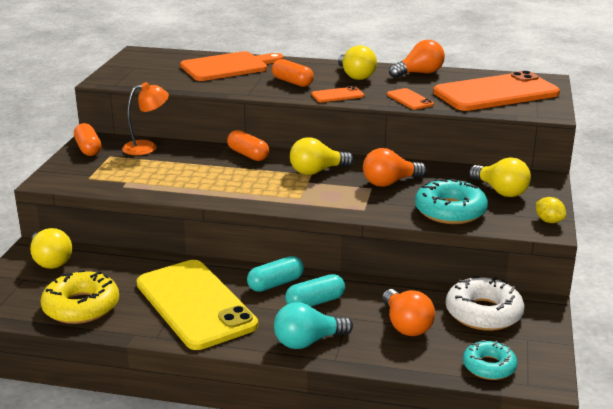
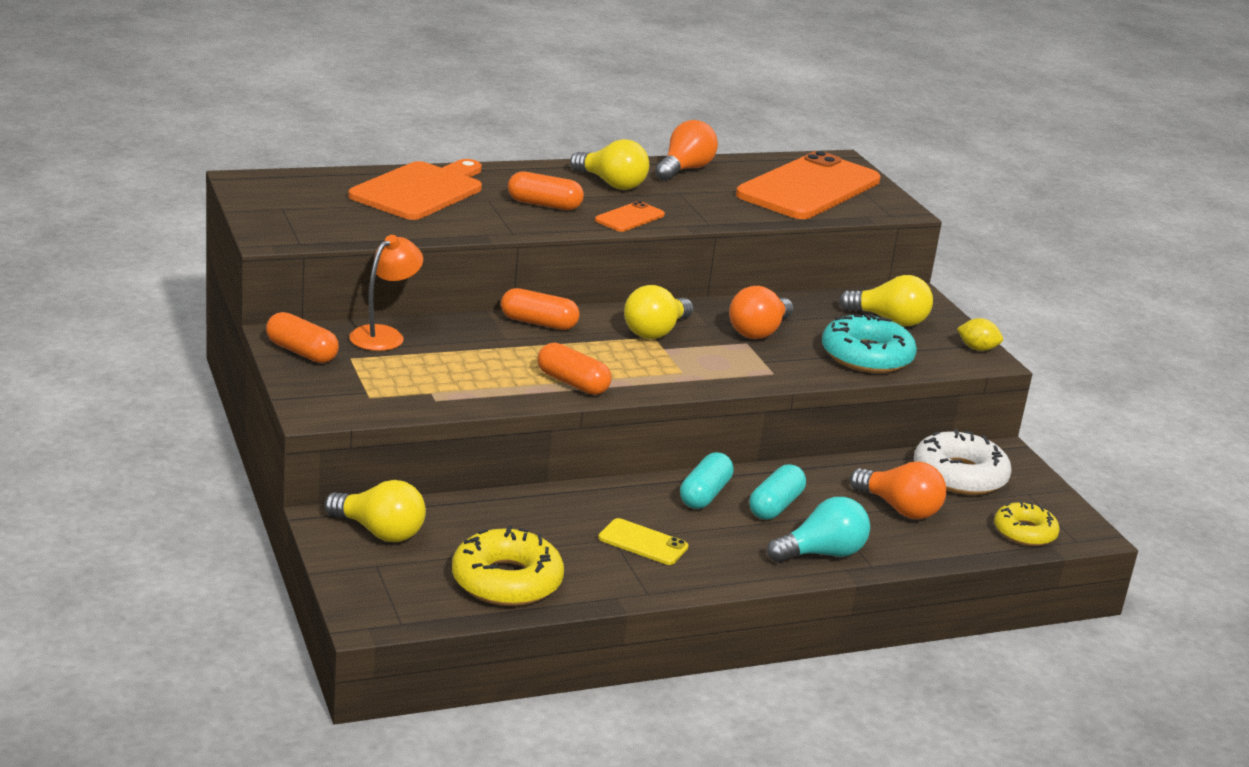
camera: 35 degrees left, 0 degrees up
(195, 304) = (643, 543): yellow phone -> yellow phone, size x0.42
(219, 192) = (572, 383): none -> orange capsule
(308, 342) = (821, 553): turquoise light bulb -> turquoise light bulb turned 150 degrees counterclockwise
(409, 99) = (724, 212): orange phone -> none
(489, 366) = (1024, 532): turquoise donut -> yellow donut

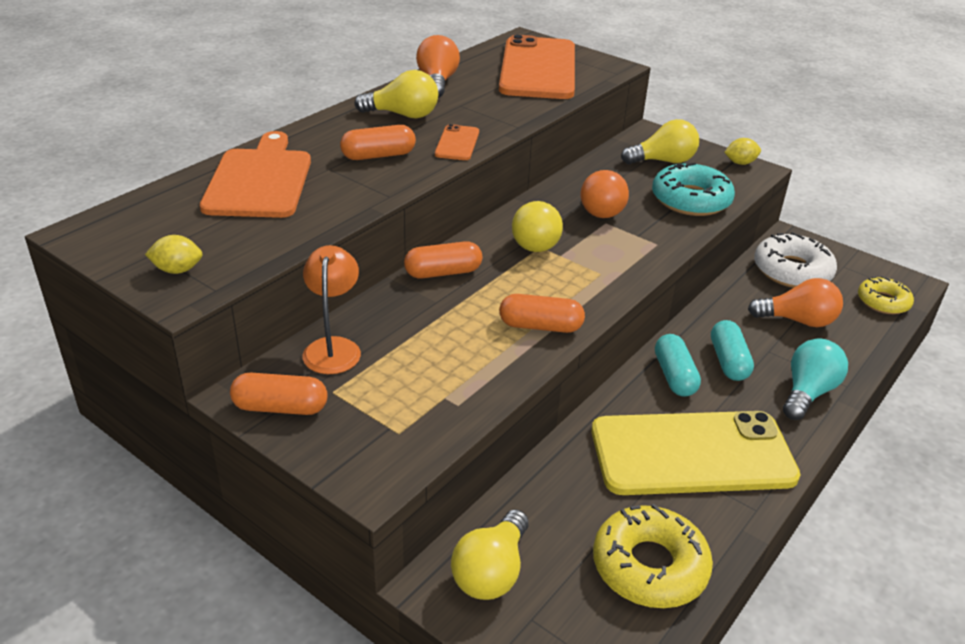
camera: 30 degrees left, 10 degrees up
(287, 223) = (177, 270): none -> yellow lemon
(379, 532) = (491, 572): yellow light bulb -> yellow light bulb turned 120 degrees clockwise
(643, 543) = (692, 454): yellow phone -> yellow phone, size x2.38

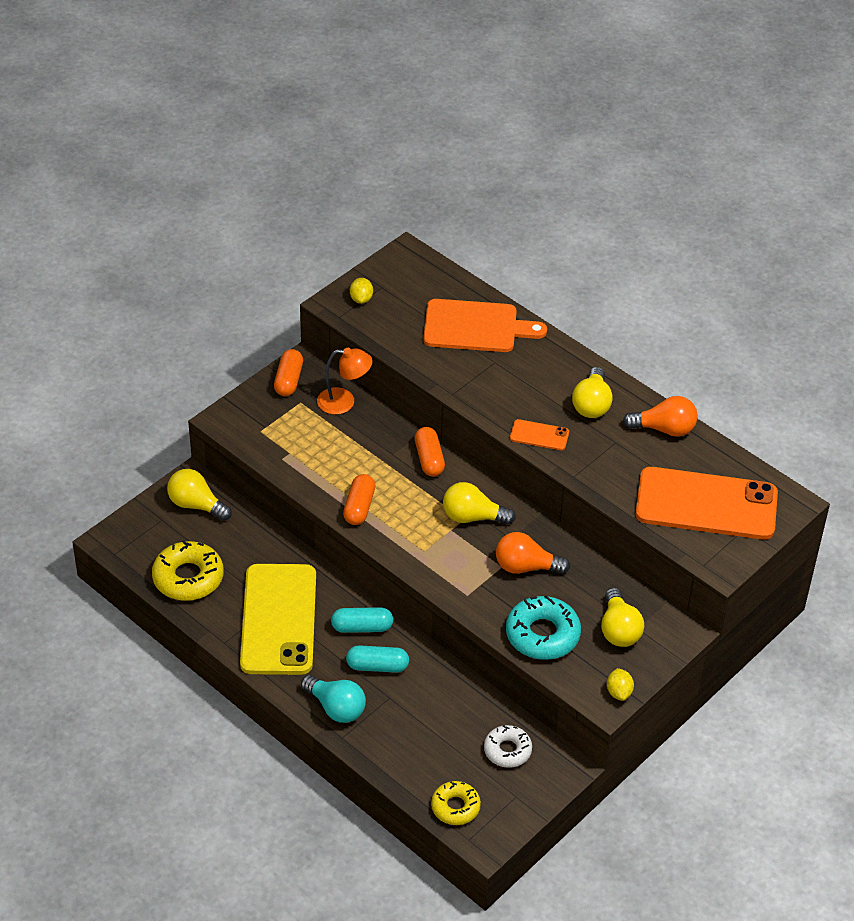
camera: 95 degrees right, 10 degrees up
(378, 155) = (516, 388): orange capsule -> none
(792, 271) = (507, 750): white donut -> white donut, size x0.64
(797, 320) = (429, 730): orange light bulb -> none

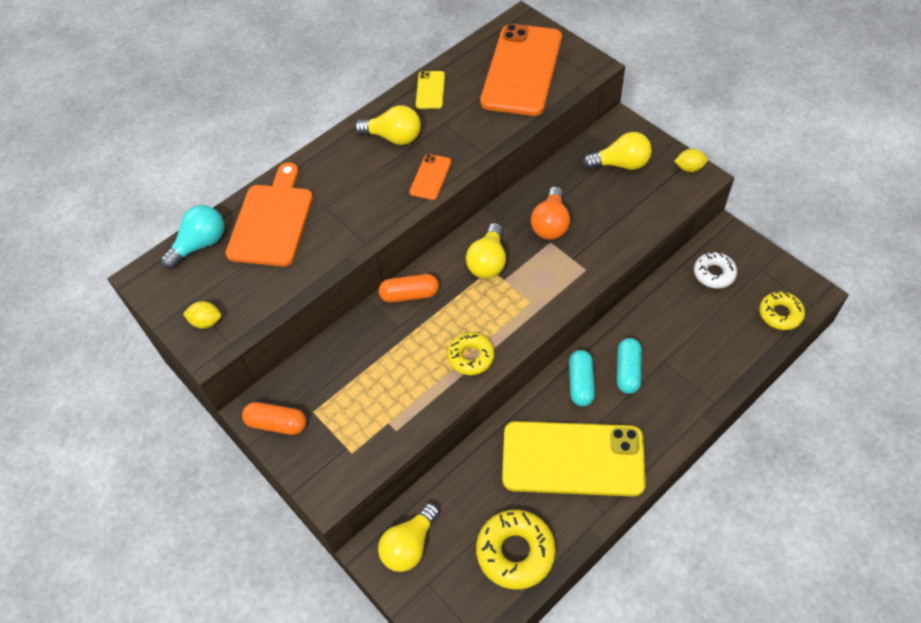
camera: 80 degrees left, 10 degrees up
(336, 708) = (680, 407): turquoise light bulb -> turquoise light bulb (200, 244)
(344, 402) = (319, 369): orange lamp -> none
(359, 507) = (471, 357): orange capsule -> yellow donut
(542, 635) = (630, 216): turquoise donut -> none
(664, 429) = (430, 90): orange light bulb -> yellow phone

